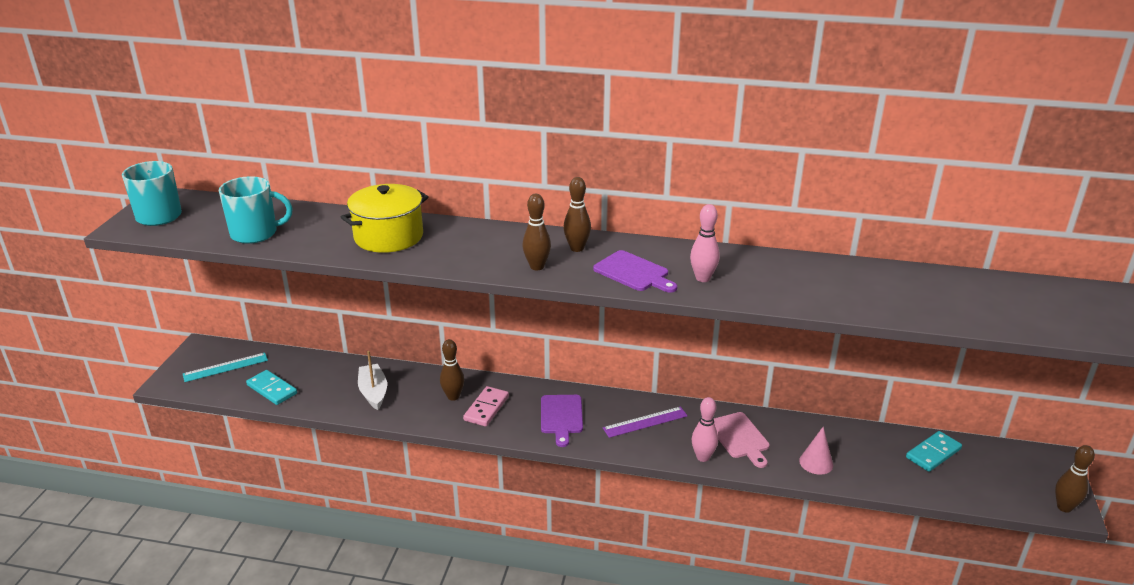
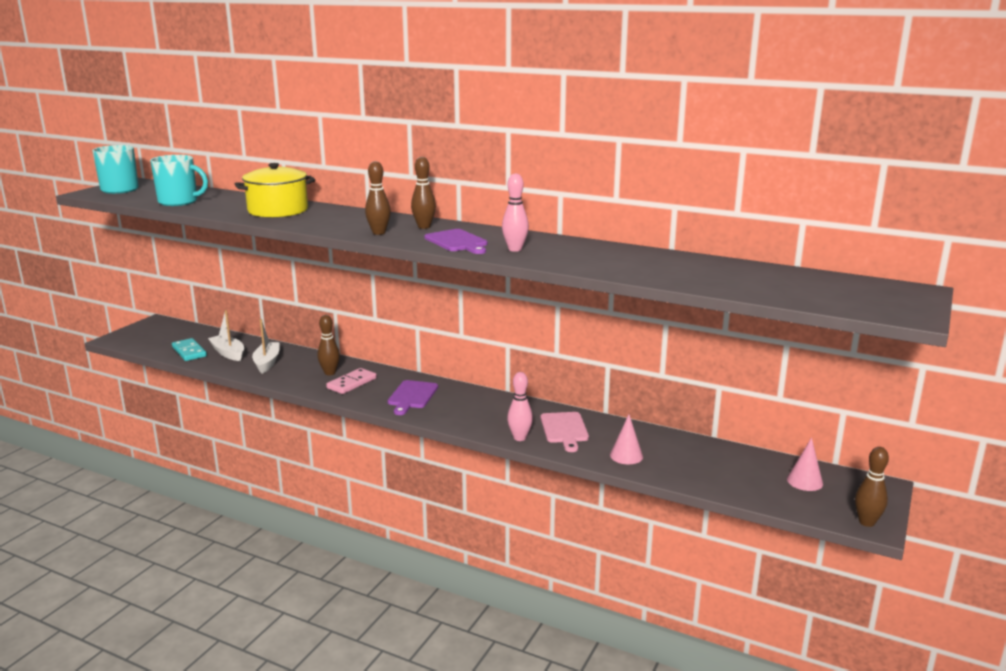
camera: 15 degrees right, 10 degrees down
(225, 367) = (164, 335): turquoise ruler -> none
(320, 384) = (228, 353): none -> white boat
(645, 422) = (484, 409): purple ruler -> none
(933, 453) = (751, 465): turquoise domino -> none
(988, 465) = (804, 481): none -> pink cone

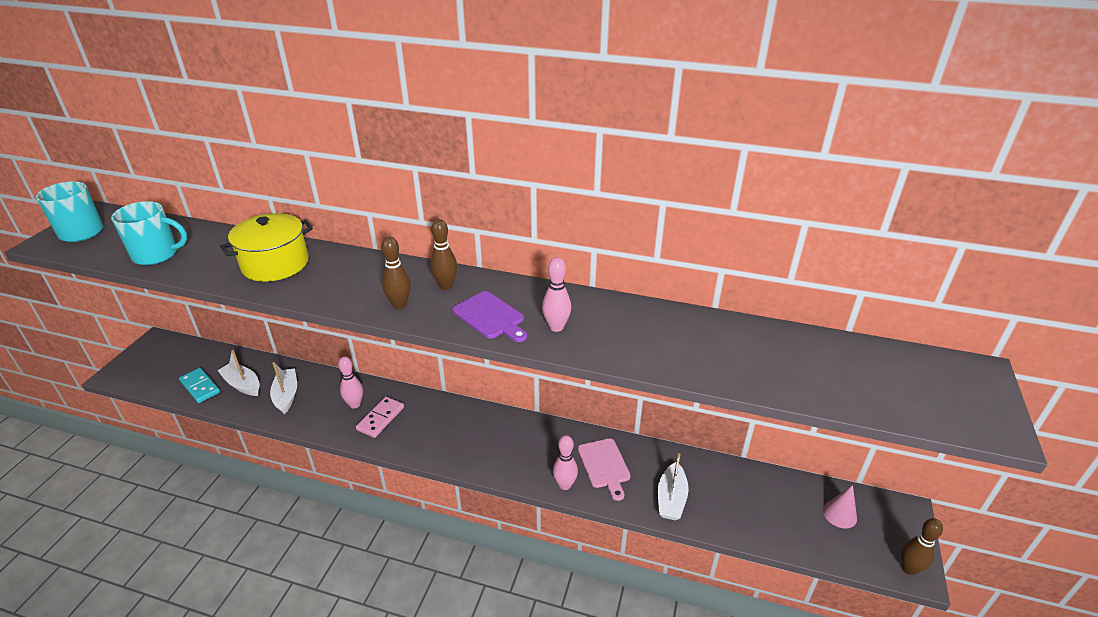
camera: 10 degrees left, 15 degrees up
(330, 373) = (355, 404): brown bowling pin -> pink bowling pin
(412, 396) = (445, 432): purple cutting board -> none
(626, 455) = (671, 499): pink cone -> white boat

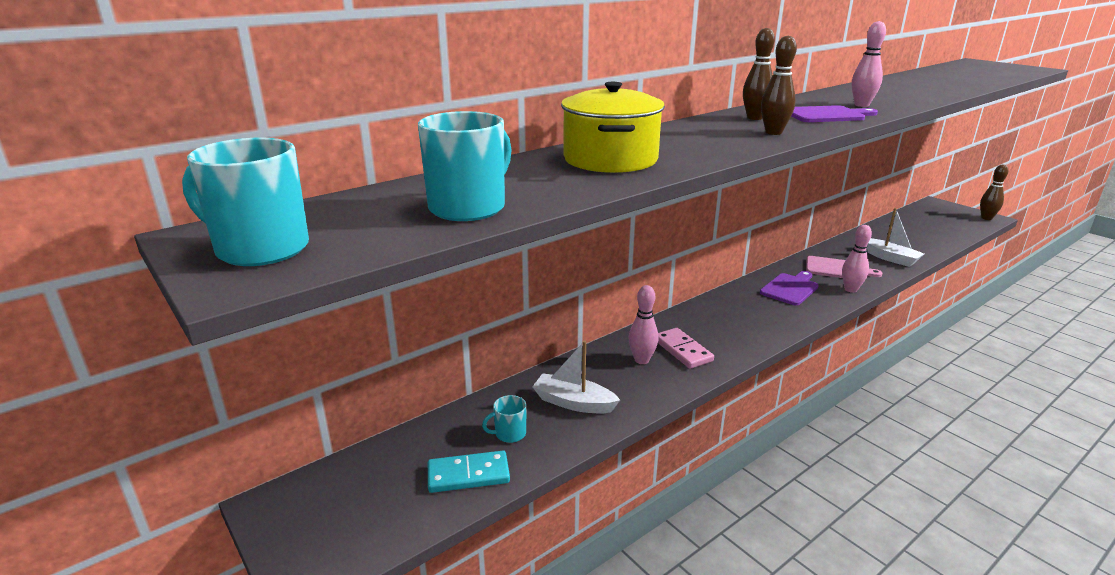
camera: 55 degrees left, 10 degrees down
(242, 384) = (509, 434): white boat -> turquoise mug
(533, 445) = (790, 288): none -> purple cutting board
(839, 514) = (931, 218): pink cone -> none

